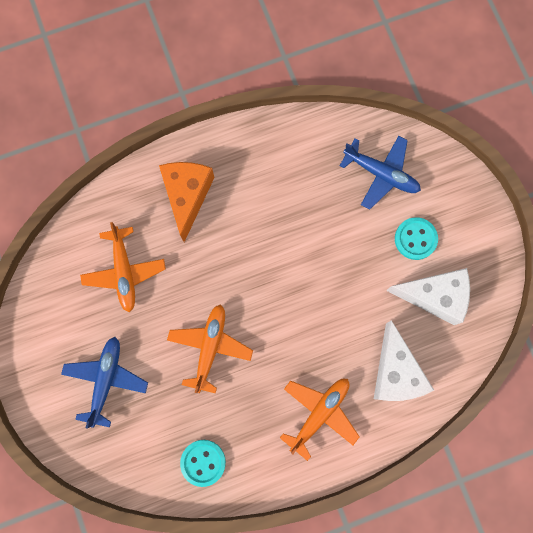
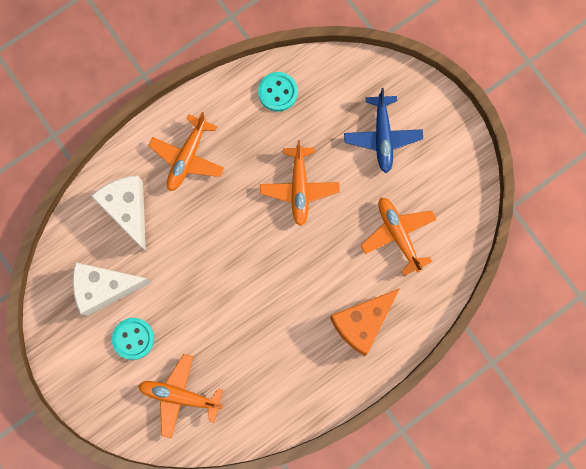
camera: 165 degrees right, 0 degrees up
(187, 196) = (362, 322): orange cheese -> orange cheese turned 60 degrees clockwise
(381, 174) = (180, 396): blue plane -> orange plane

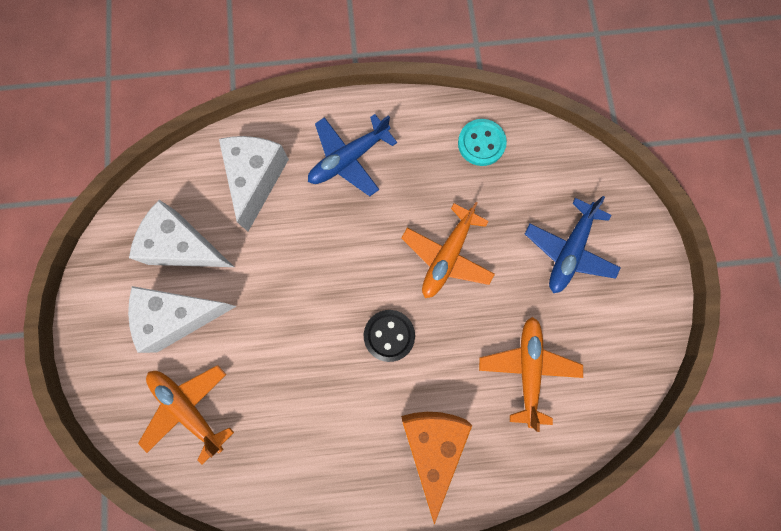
camera: 30 degrees right, 0 degrees up
(133, 338) = (179, 316): turquoise button -> white cheese
(187, 157) = (348, 159): orange plane -> blue plane
(290, 267) = (389, 335): none -> black button
(362, 322) = (432, 445): orange cheese -> orange cheese turned 105 degrees clockwise

